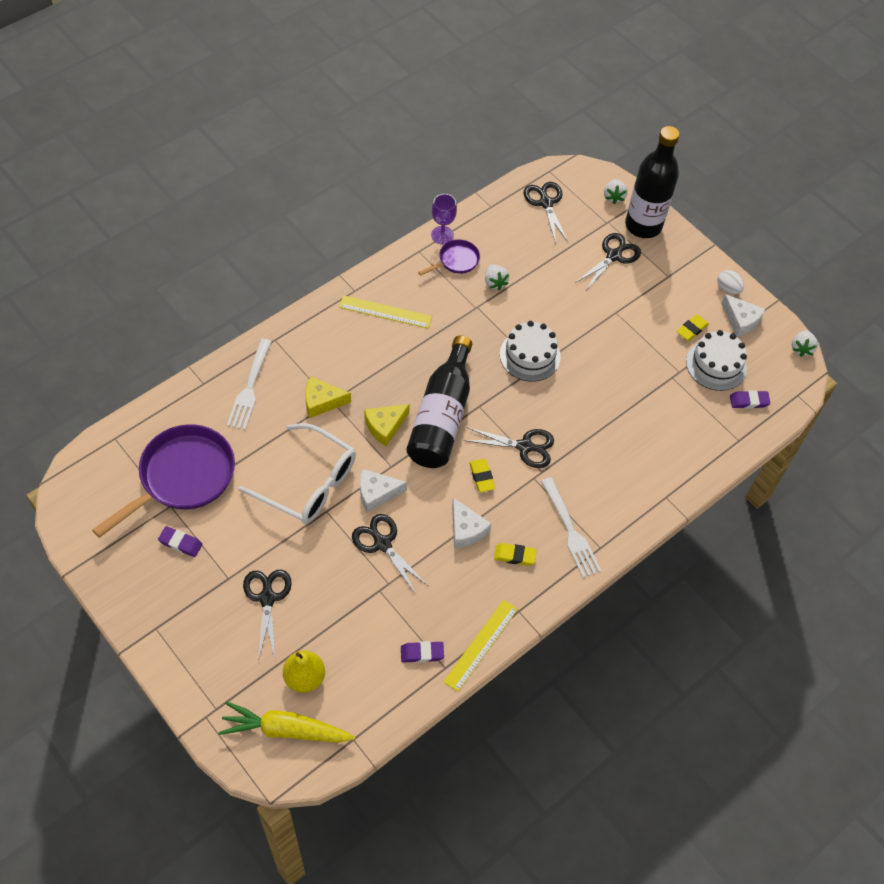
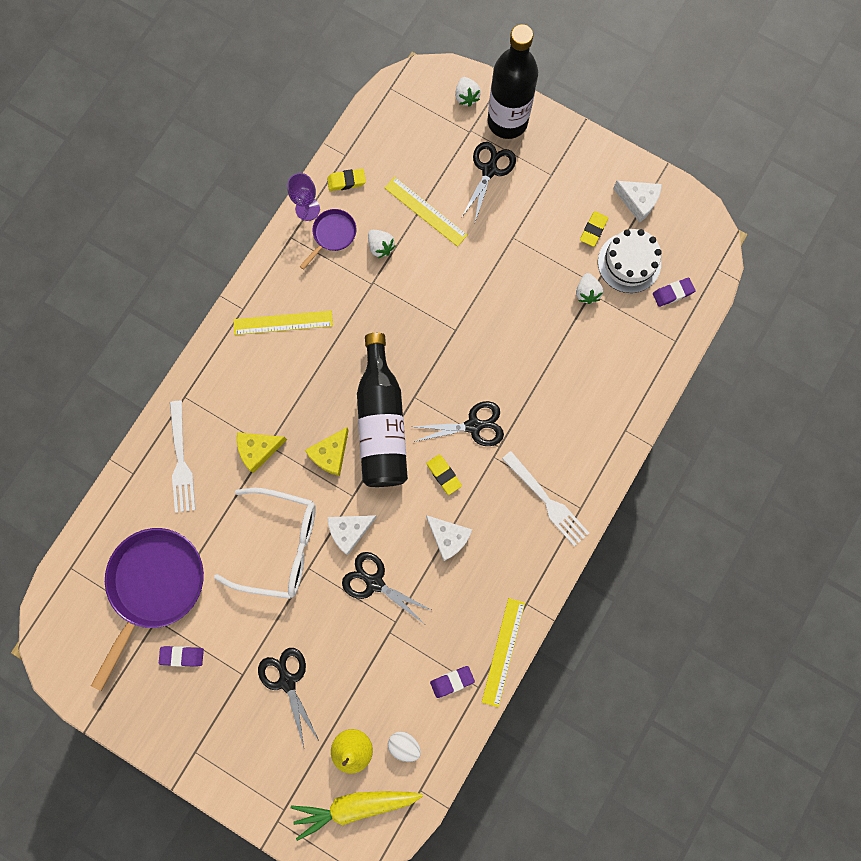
camera: 15 degrees left, 20 degrees up
(514, 556) = (503, 547): yellow eraser -> yellow eraser (346, 181)
(530, 356) = (444, 320): white cake -> none
(545, 202) = (399, 129): black scissors -> none
(545, 269) = (425, 211): none -> yellow ruler
(728, 289) = (614, 168): white egg -> white egg (404, 744)
(801, 348) = (706, 213): white strawberry -> white strawberry (586, 293)

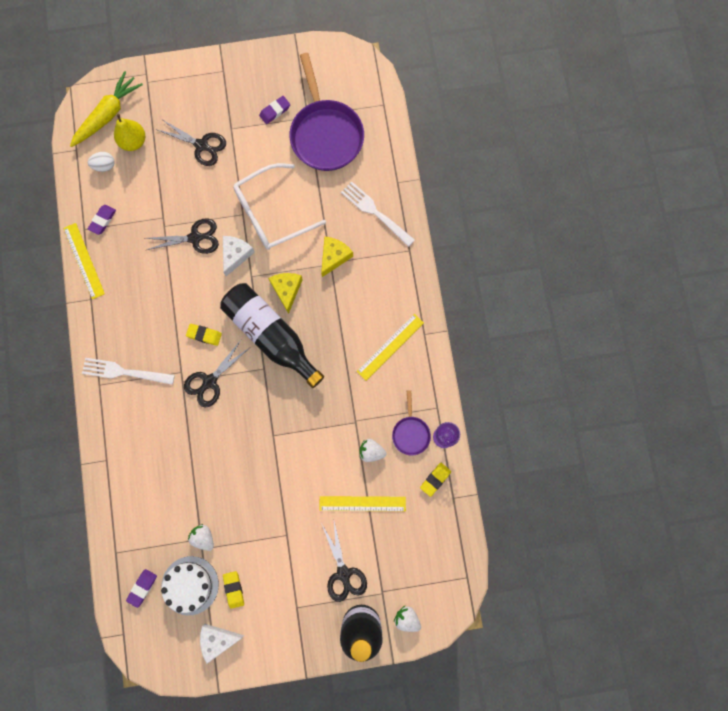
camera: 140 degrees right, 0 degrees up
(448, 537) = (171, 299): white cheese -> none

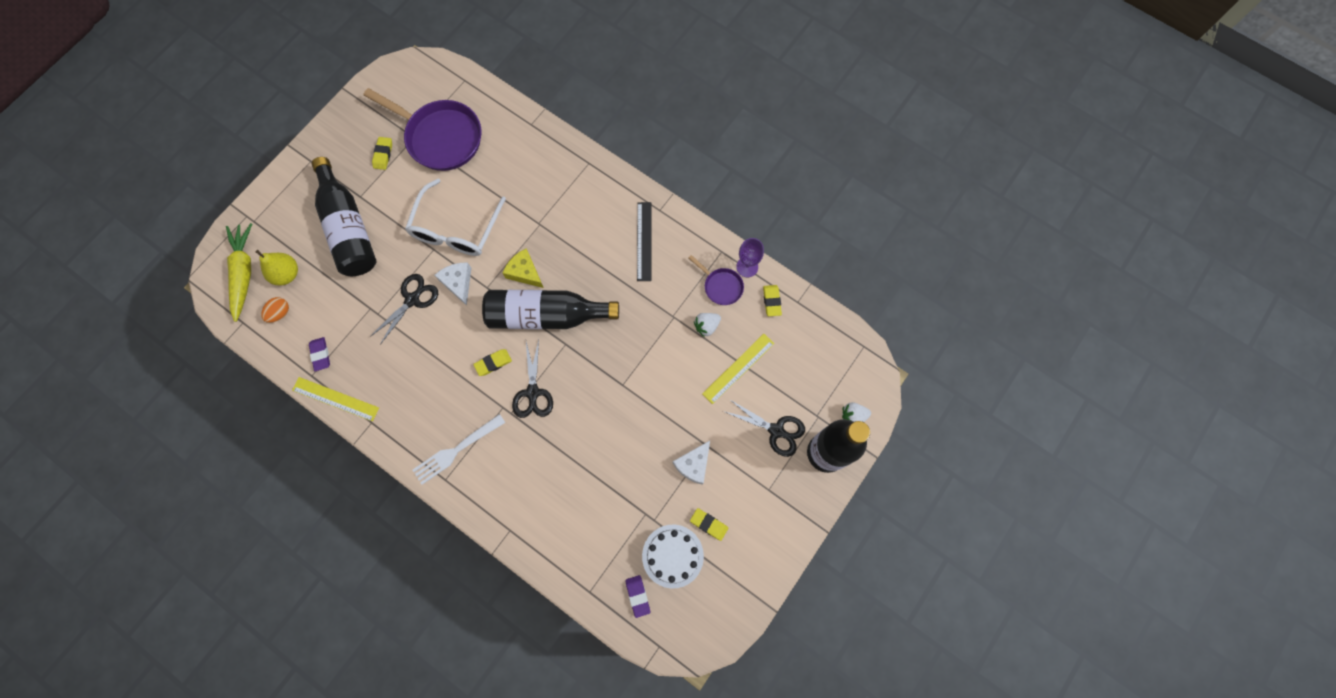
camera: 45 degrees left, 5 degrees down
(104, 166) = (280, 313): white egg -> orange egg
(202, 145) = (349, 228): black scissors -> black bottle
(203, 537) = (646, 510): white strawberry -> none
(218, 640) = (735, 573): white cheese -> white cheese (693, 464)
(275, 111) = (383, 154): purple eraser -> yellow eraser
(334, 257) = (536, 216): yellow cheese -> none
(375, 212) = (536, 159): white fork -> none
(390, 347) = (644, 241): yellow ruler -> black ruler

